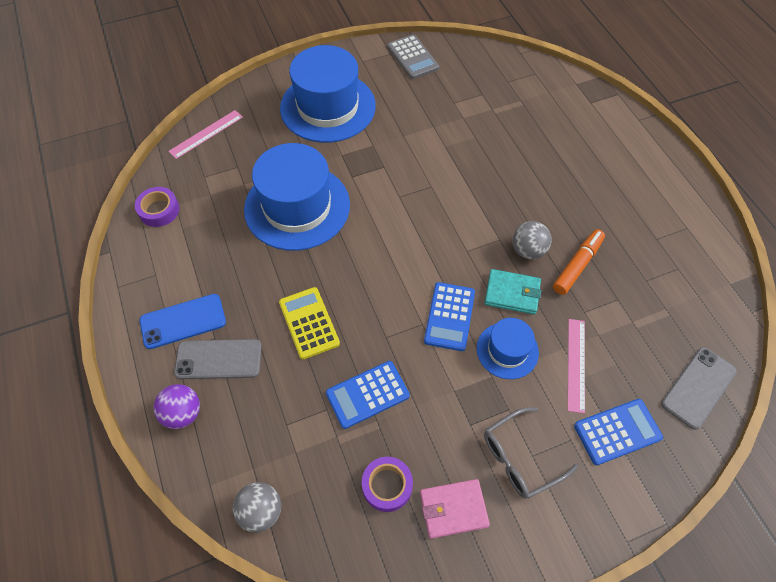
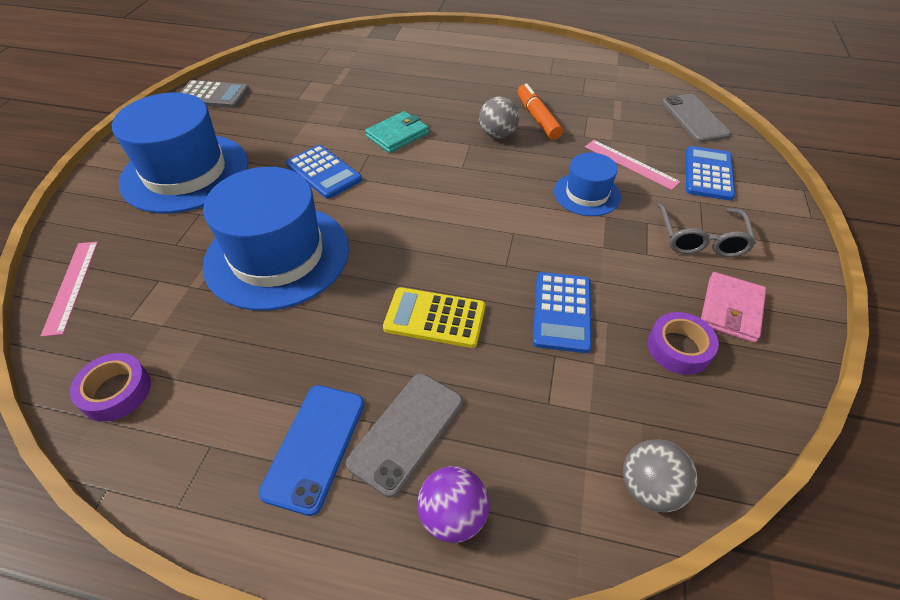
camera: 55 degrees left, 10 degrees down
(449, 316) = (521, 211): blue calculator -> blue calculator (324, 172)
(512, 293) = (531, 163): turquoise wallet -> turquoise wallet (397, 135)

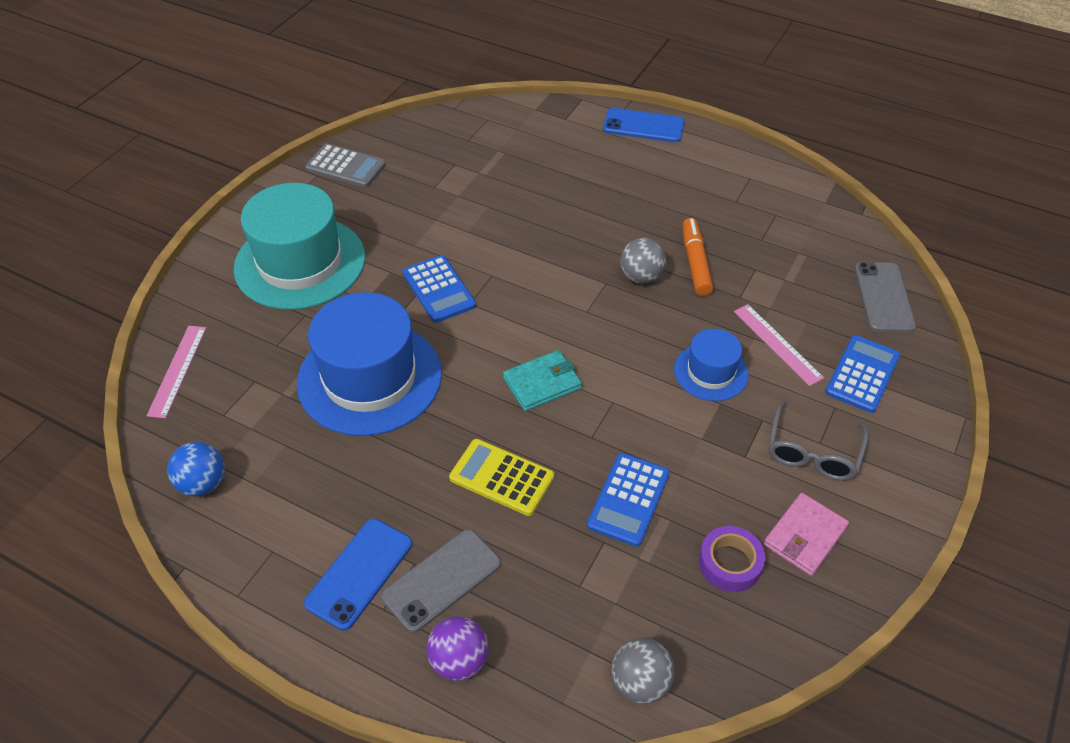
camera: 15 degrees right, 0 degrees up
(116, 391) = (203, 483): purple tape -> blue ball
(185, 172) = (300, 262): blue hat -> turquoise hat
(397, 135) = (529, 256): turquoise wallet -> turquoise wallet (542, 383)
(457, 36) = (643, 126): none -> blue phone

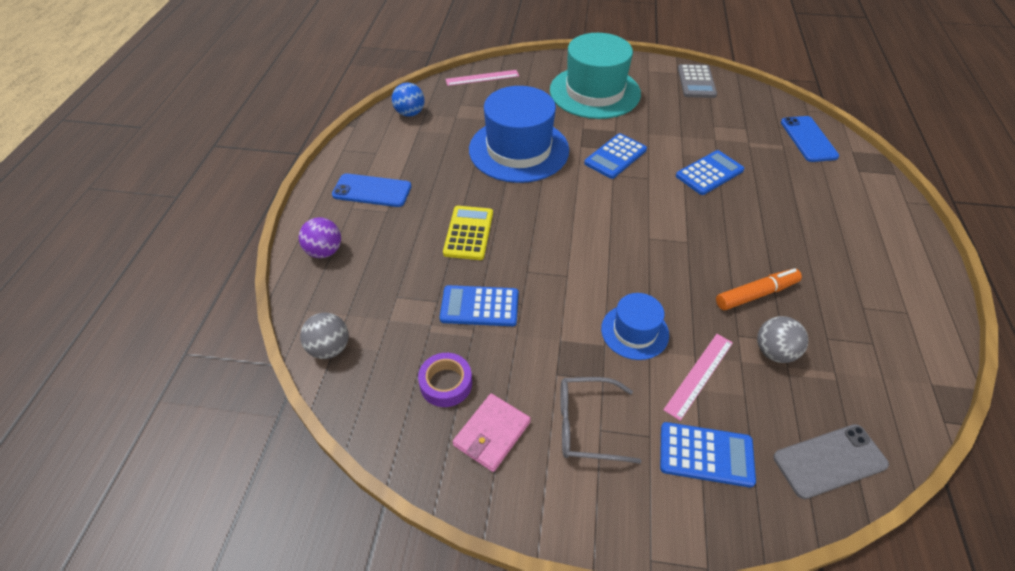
camera: 70 degrees right, 0 degrees up
(442, 580) = (379, 227): grey phone -> none
(511, 223) = (709, 173): none -> blue calculator
(542, 383) = (562, 231): turquoise wallet -> none
(641, 276) = (711, 262): grey ball -> grey ball (774, 352)
(643, 126) = (902, 220): blue phone -> blue phone (808, 139)
(805, 536) = (492, 434): pink wallet -> pink wallet turned 75 degrees counterclockwise

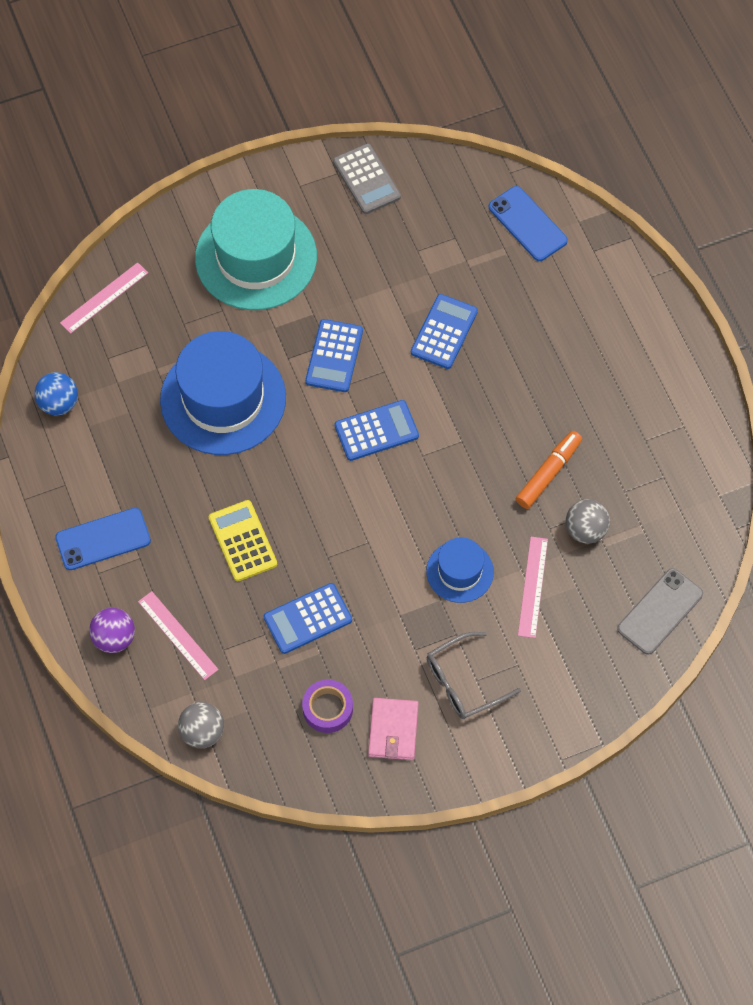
camera: 30 degrees left, 15 degrees up
(370, 271) = (177, 635): none -> pink ruler
(706, 454) = (567, 656): blue calculator -> blue calculator (376, 431)

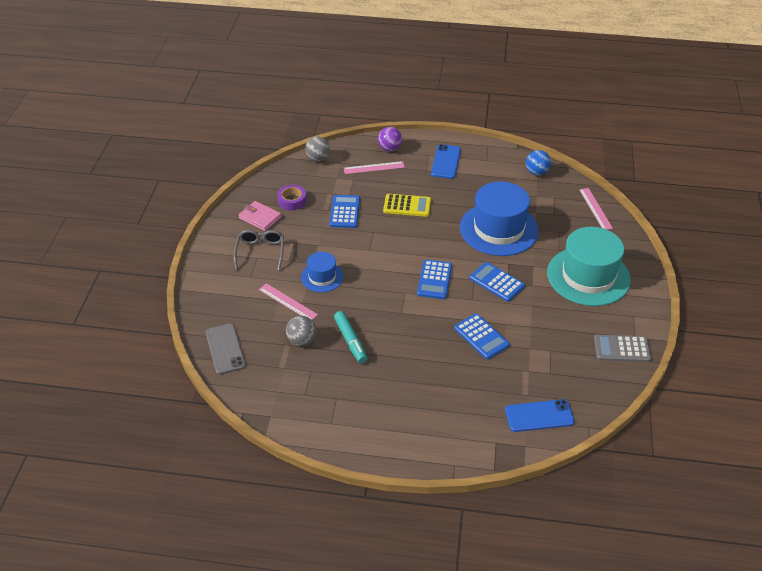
camera: 120 degrees right, 20 degrees down
(548, 473) = (350, 341): orange marker -> turquoise marker

